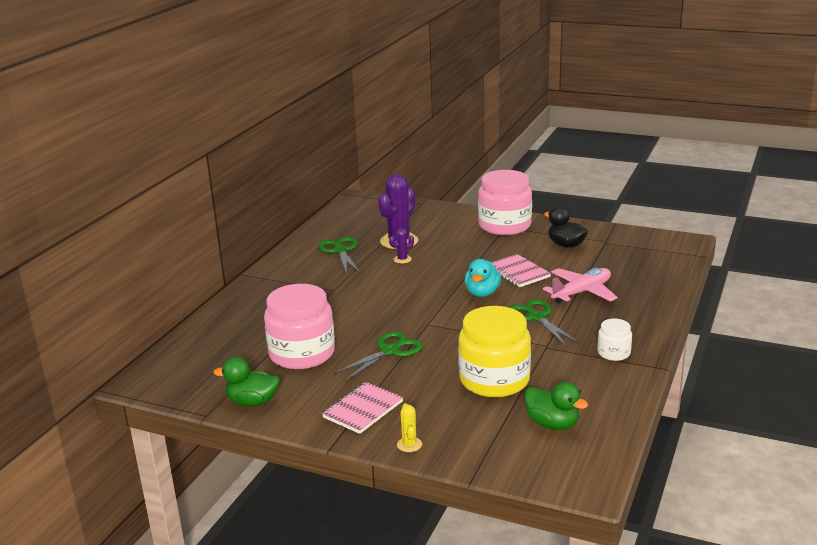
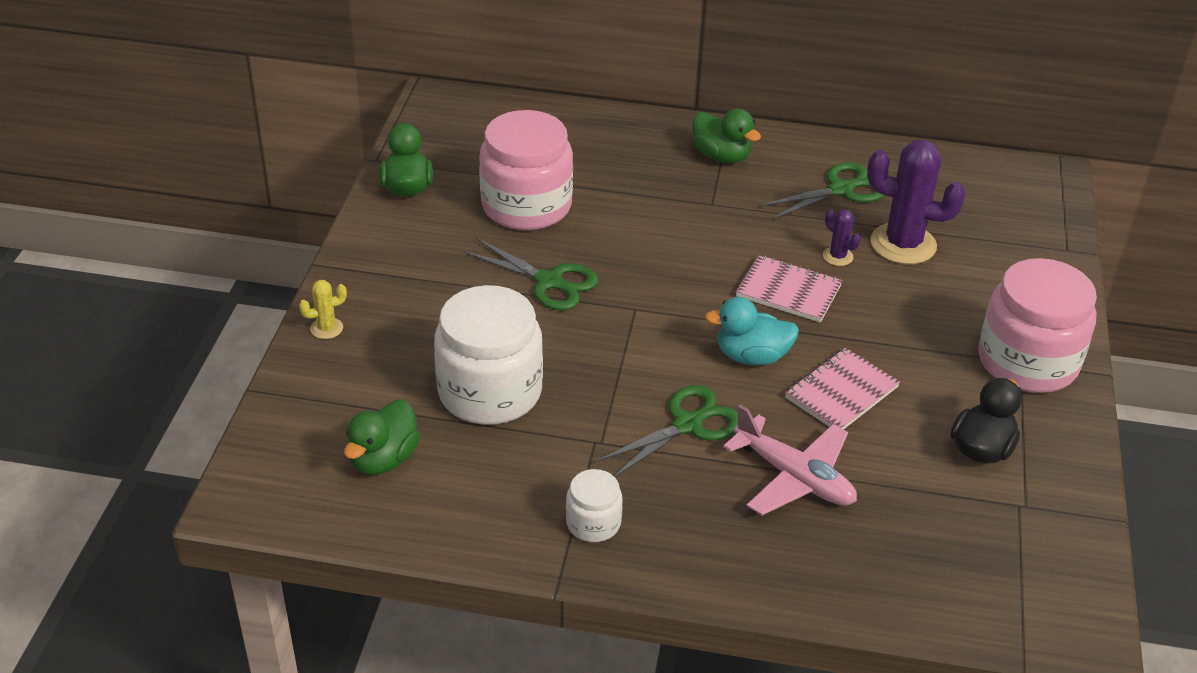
camera: 75 degrees right, 15 degrees up
(285, 282) = (721, 156): none -> green duck
(363, 409) = (400, 278): pink notebook -> pink notebook (788, 291)
(494, 380) = (490, 392): yellow jar -> white jar

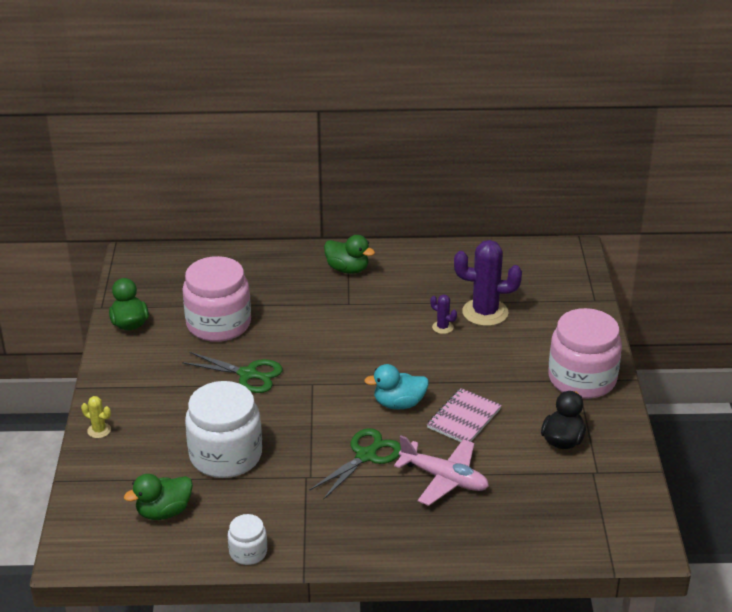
camera: 10 degrees left, 5 degrees down
(326, 328) = (99, 430): yellow cactus -> yellow cactus turned 60 degrees clockwise
(383, 459) = (164, 512): green duck -> green duck turned 45 degrees clockwise
(593, 523) = (318, 530): white jar -> white jar (248, 552)
(788, 291) = (414, 356): pink notebook -> none
(841, 190) = (436, 281): green scissors -> none

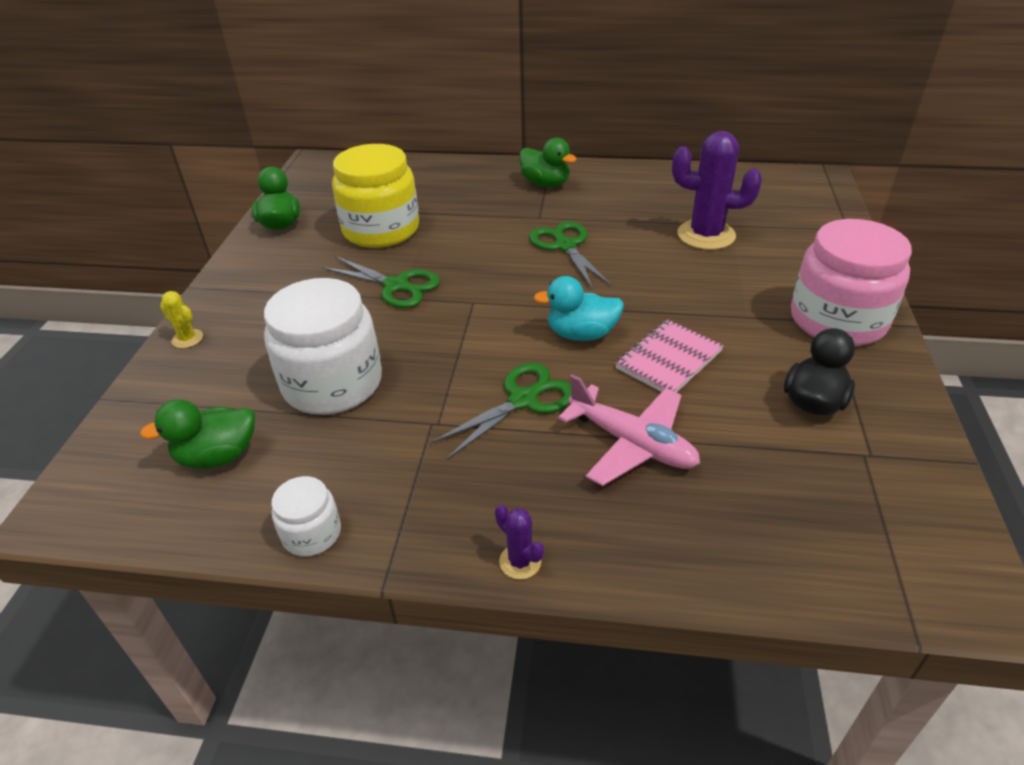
camera: 10 degrees right, 5 degrees up
(218, 324) = (381, 230): pink jar -> yellow jar
(374, 329) = (565, 246): none -> green scissors
(442, 327) = (650, 248): purple cactus -> purple cactus (520, 561)

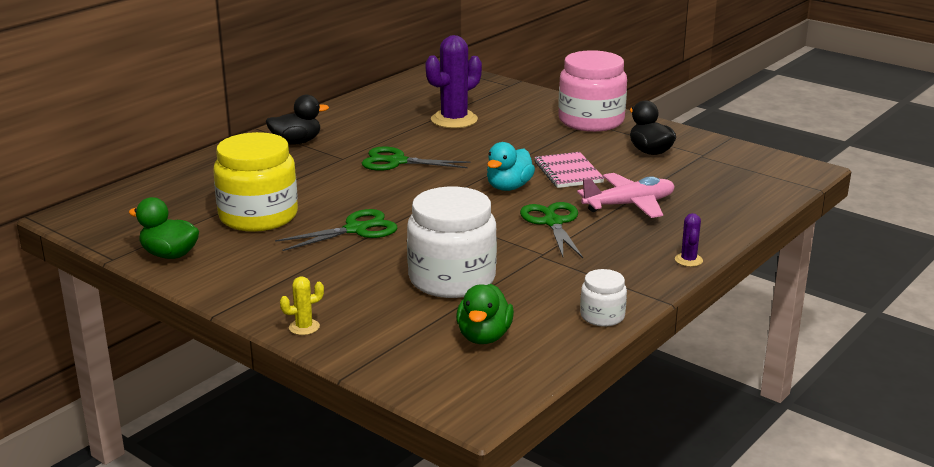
camera: 60 degrees left, 15 degrees down
(520, 561) = (688, 260): purple cactus -> purple cactus turned 75 degrees counterclockwise
(545, 184) = (296, 142): green duck -> black duck

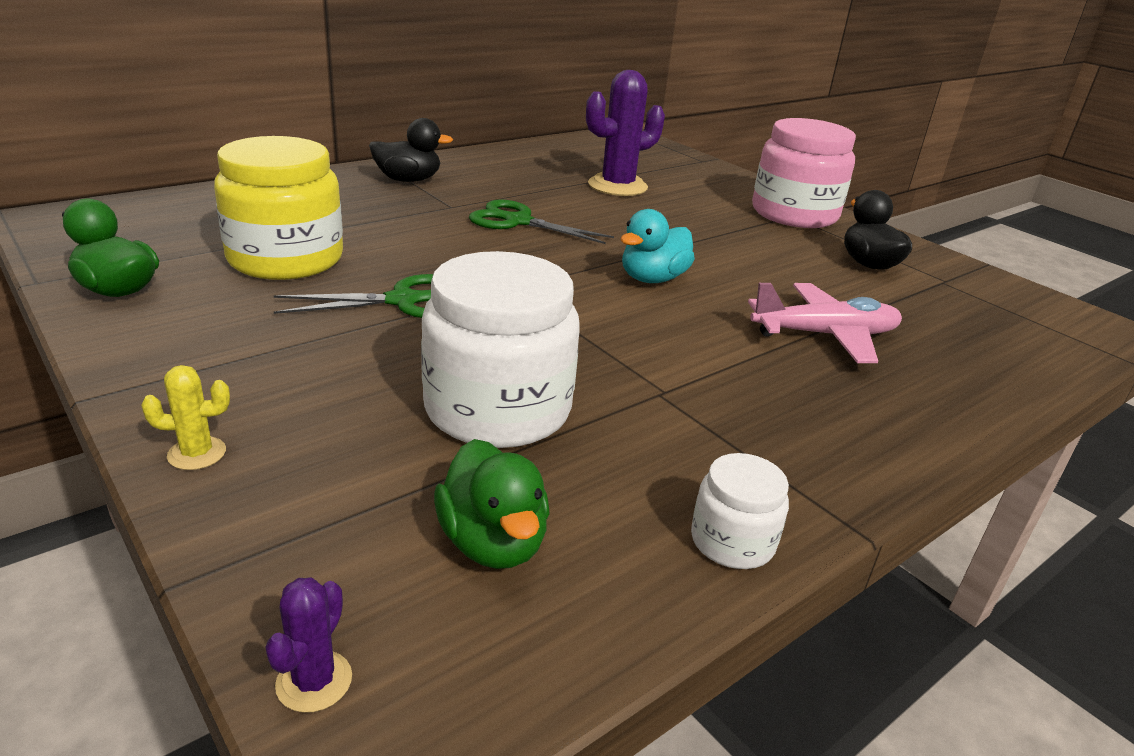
camera: 10 degrees right, 5 degrees up
(484, 336) = (493, 542): green duck -> green duck turned 45 degrees counterclockwise
(553, 222) = (699, 342): green scissors -> none
(568, 172) = (744, 273): pink notebook -> none
(688, 260) = (912, 451): purple cactus -> purple cactus (314, 681)

